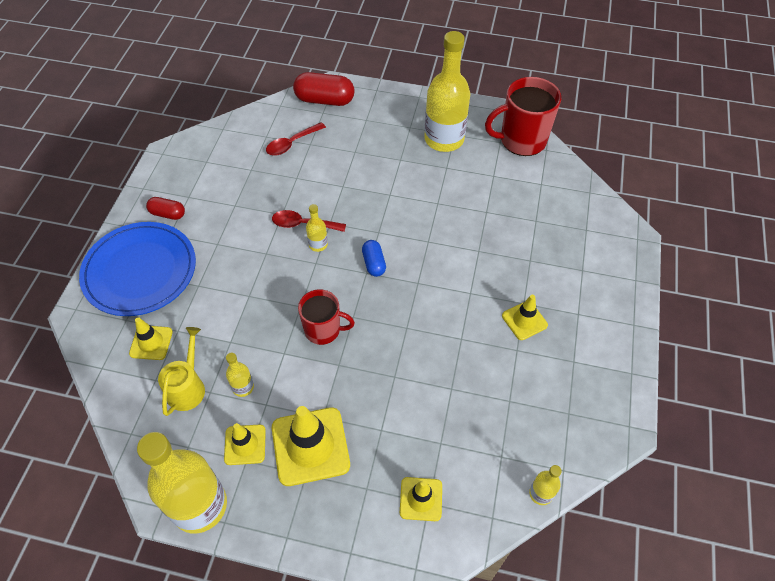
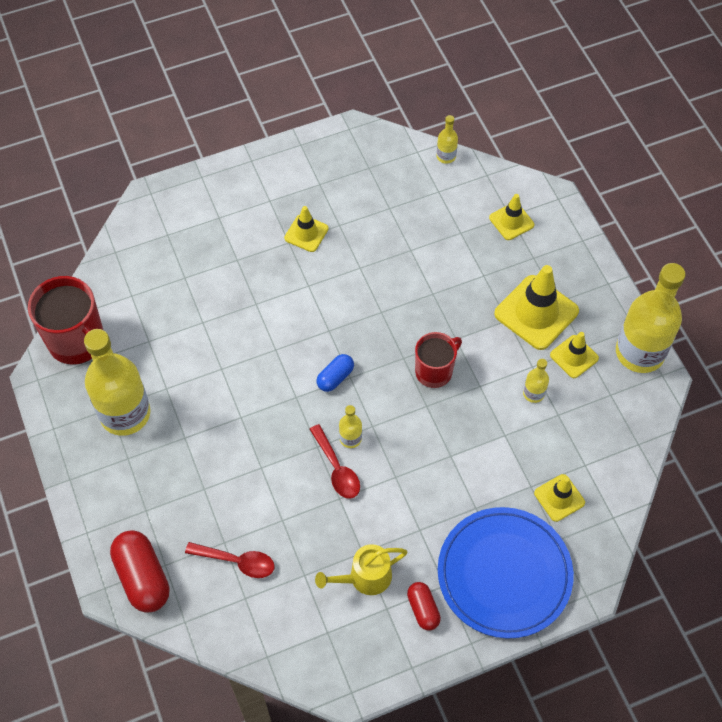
camera: 125 degrees left, 5 degrees up
(187, 387) = (569, 434): yellow watering can -> yellow watering can (365, 577)
(323, 330) = (434, 371): red mug -> red mug turned 75 degrees clockwise

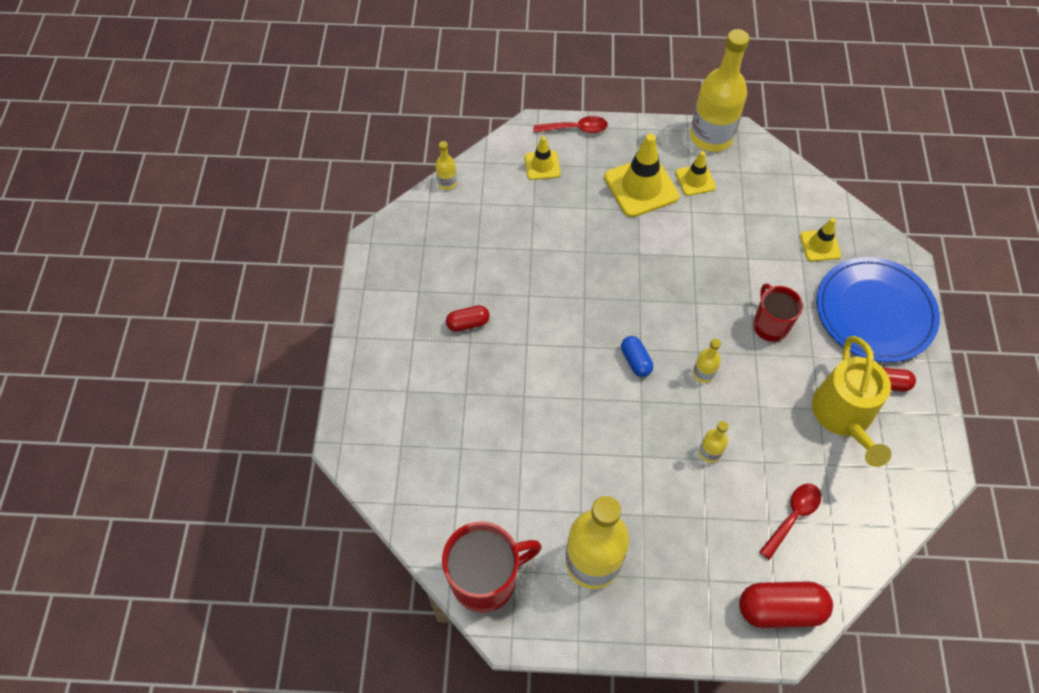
camera: 65 degrees left, 0 degrees up
(306, 233) = (468, 323): yellow traffic cone -> red capsule
(336, 468) = (729, 396): red spoon -> red spoon (575, 129)
(365, 577) = (844, 416): yellow watering can -> yellow watering can, size x1.57
(434, 371) = (664, 282): red mug -> red mug (770, 325)
(533, 393) = (717, 221): yellow bottle -> yellow bottle (710, 452)

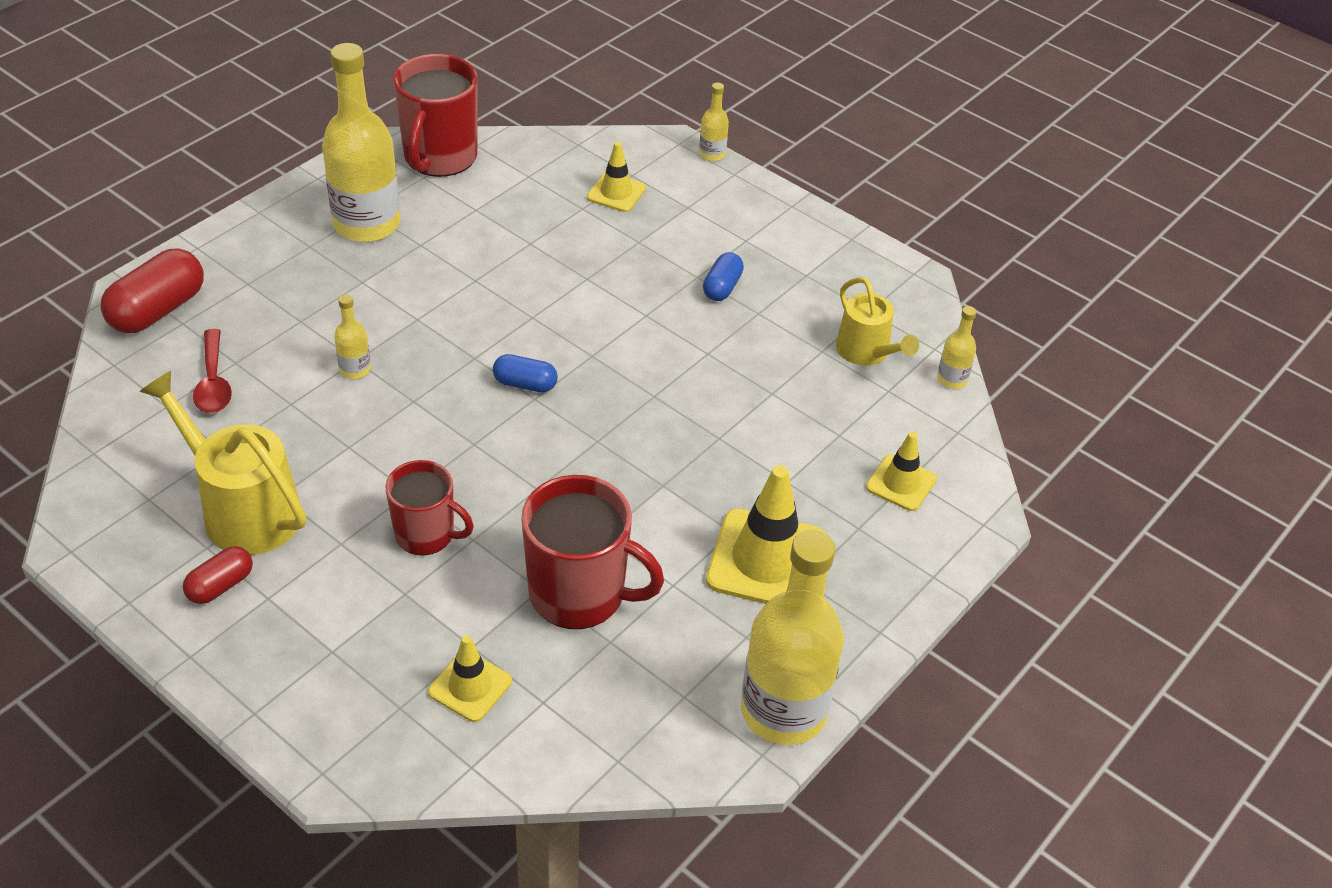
camera: 125 degrees right, 15 degrees down
(460, 228) = (866, 352): none -> yellow watering can
(468, 323) = (722, 287): red capsule -> blue capsule
(575, 129) = (939, 560): red spoon -> none
(695, 180) = (721, 629): yellow traffic cone -> yellow traffic cone (616, 193)
(703, 373) = (442, 428): yellow bottle -> yellow bottle (712, 154)
(734, 241) = (579, 594): none -> red mug
(874, 312) = (314, 659): blue plate -> none

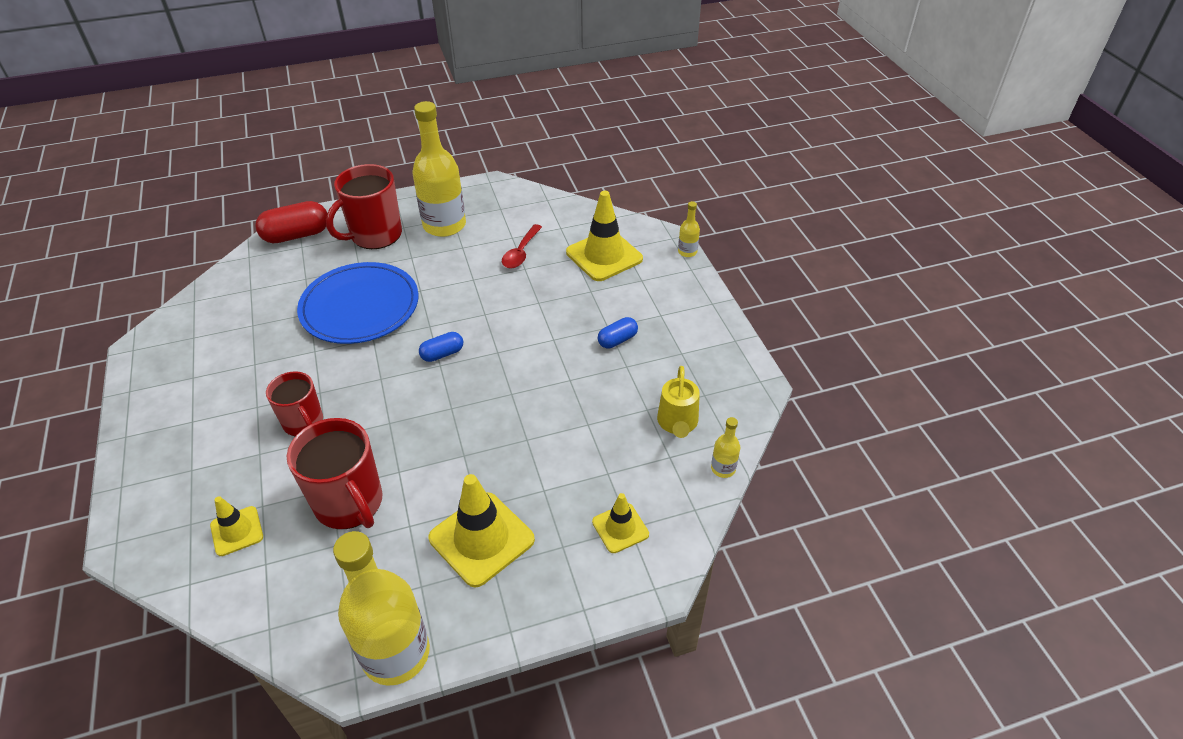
camera: 35 degrees right, 0 degrees up
(213, 382) = (284, 285): red spoon -> red spoon (521, 252)
(220, 585) = (177, 403): red capsule -> none
(243, 510) = (229, 364): yellow watering can -> none
(355, 369) = (360, 307): yellow bottle -> blue plate
(440, 157) = (519, 200): red mug -> red mug (375, 235)
(525, 384) = (442, 354): blue capsule -> blue capsule turned 75 degrees counterclockwise
(616, 193) = (604, 256): yellow traffic cone -> yellow traffic cone, size x1.78

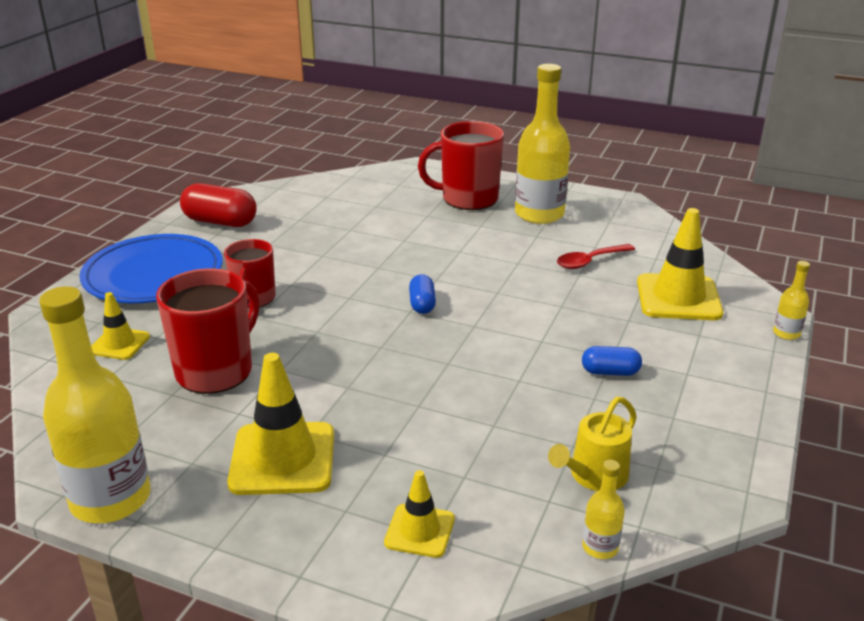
camera: 40 degrees right, 15 degrees down
(296, 235) = (404, 176): red capsule -> red capsule (220, 222)
(350, 503) = (216, 371): red mug -> red mug turned 150 degrees counterclockwise
(360, 307) = (394, 242): blue plate -> blue plate (153, 274)
(442, 354) = (422, 304): blue capsule -> blue capsule turned 75 degrees clockwise

